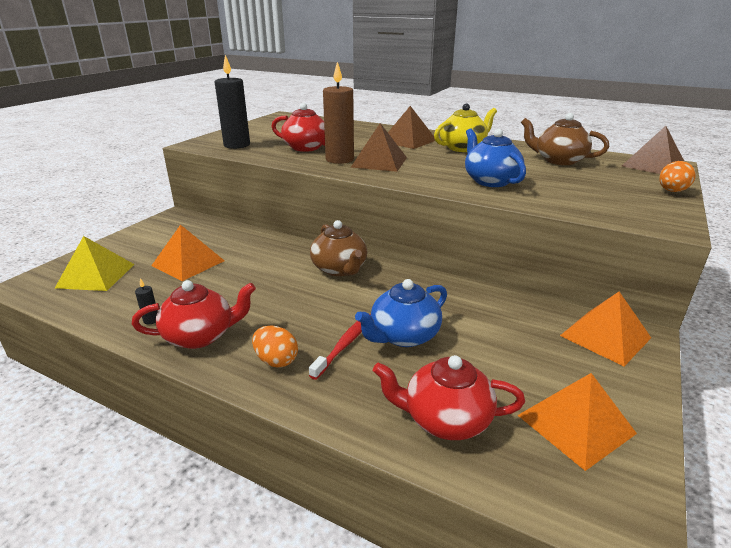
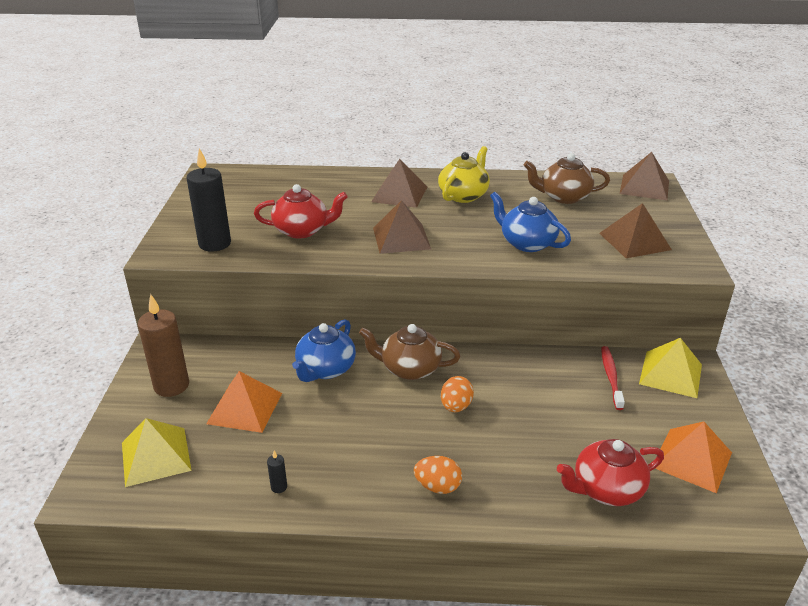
camera: 25 degrees left, 5 degrees up
(200, 336) = (346, 486): red teapot -> none
(339, 159) = (357, 243): brown candle -> brown candle (171, 386)
(340, 269) = (409, 369): brown teapot -> brown teapot turned 150 degrees clockwise
(345, 345) = (482, 450): red toothbrush -> red toothbrush (611, 377)
(403, 336) = (522, 425): blue teapot -> blue teapot (325, 369)
(605, 336) = (670, 374): orange pyramid -> yellow pyramid
(608, 196) = (634, 241): none -> brown pyramid
(672, 191) = (676, 222): orange egg -> orange egg (456, 406)

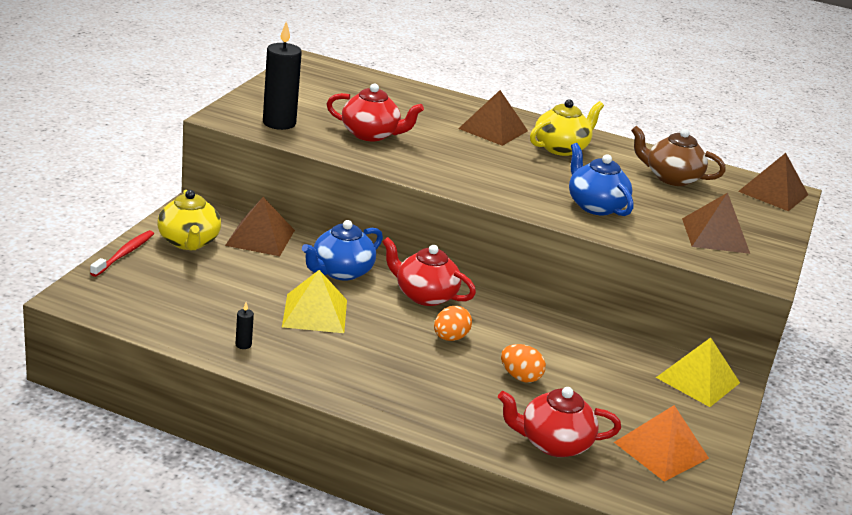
camera: 15 degrees right, 5 degrees down
(156, 456) = (147, 289): yellow pyramid -> yellow pyramid (315, 313)
(171, 386) = (189, 242): brown candle -> yellow teapot
(244, 408) = (246, 278): orange pyramid -> none
(401, 238) = (466, 167): brown pyramid -> brown pyramid (260, 237)
(409, 369) = (424, 295): brown teapot -> red teapot
(437, 486) = (389, 390): orange egg -> orange egg (520, 377)
(611, 377) = (630, 363): red toothbrush -> red toothbrush (124, 254)

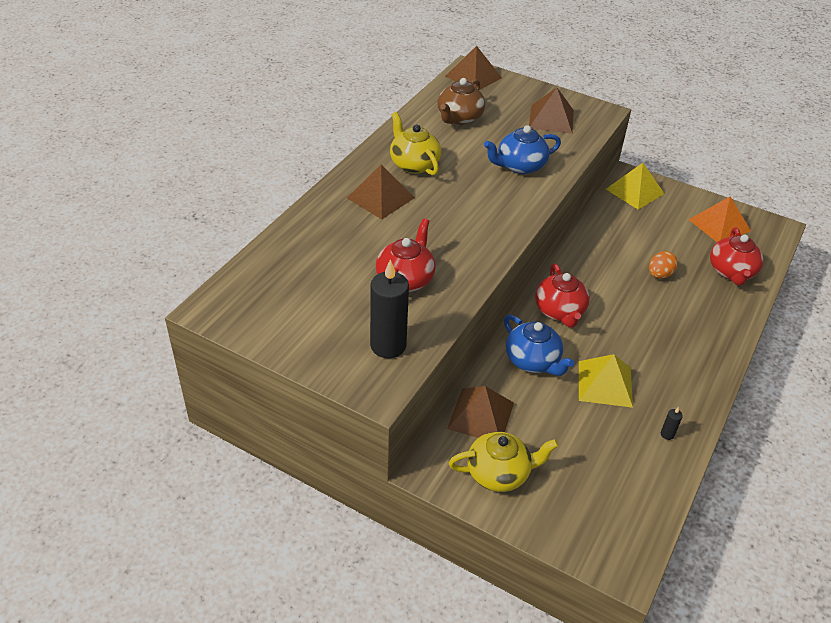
camera: 80 degrees left, 15 degrees up
(124, 254) = (533, 528): red toothbrush -> none
(424, 295) = (560, 311): red teapot -> red teapot turned 45 degrees counterclockwise
(450, 338) = (619, 304): orange egg -> none

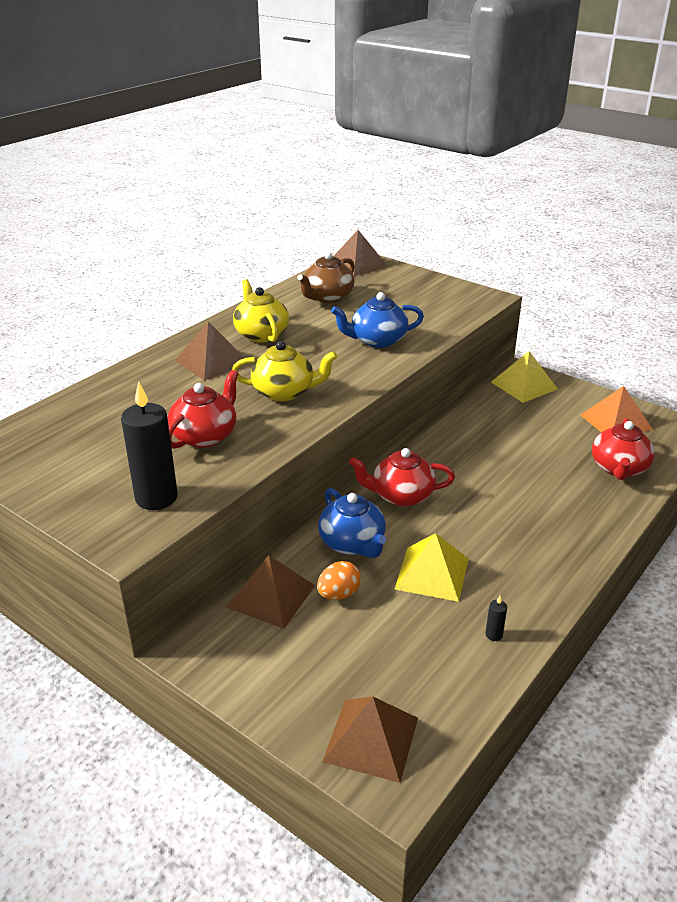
camera: 10 degrees right, 10 degrees down
(499, 473) = (271, 660): yellow teapot -> yellow teapot (285, 392)
(551, 119) = (428, 301): brown pyramid -> brown pyramid (371, 739)
(560, 311) = (401, 496): red teapot -> red teapot turned 90 degrees clockwise
(659, 275) = (530, 466): orange egg -> orange egg (338, 594)

